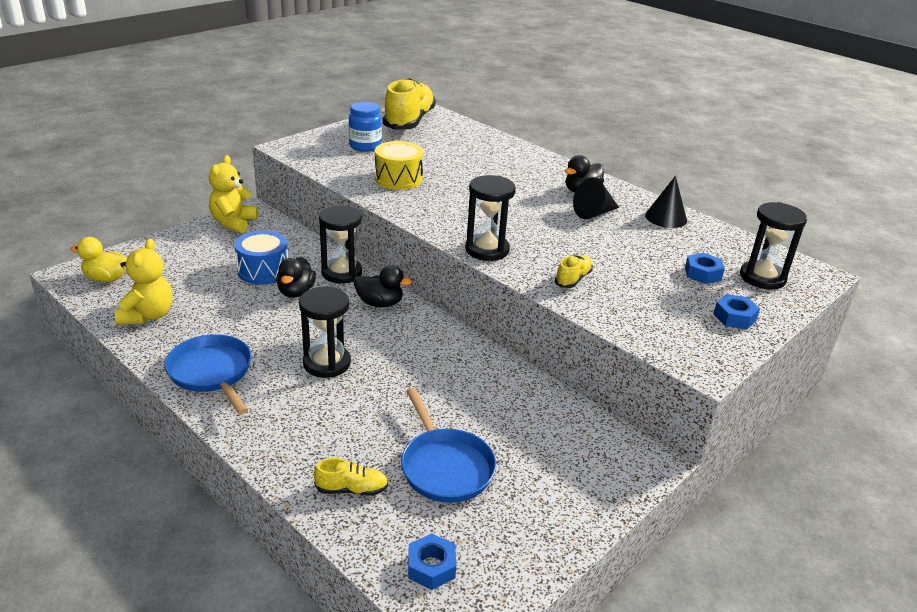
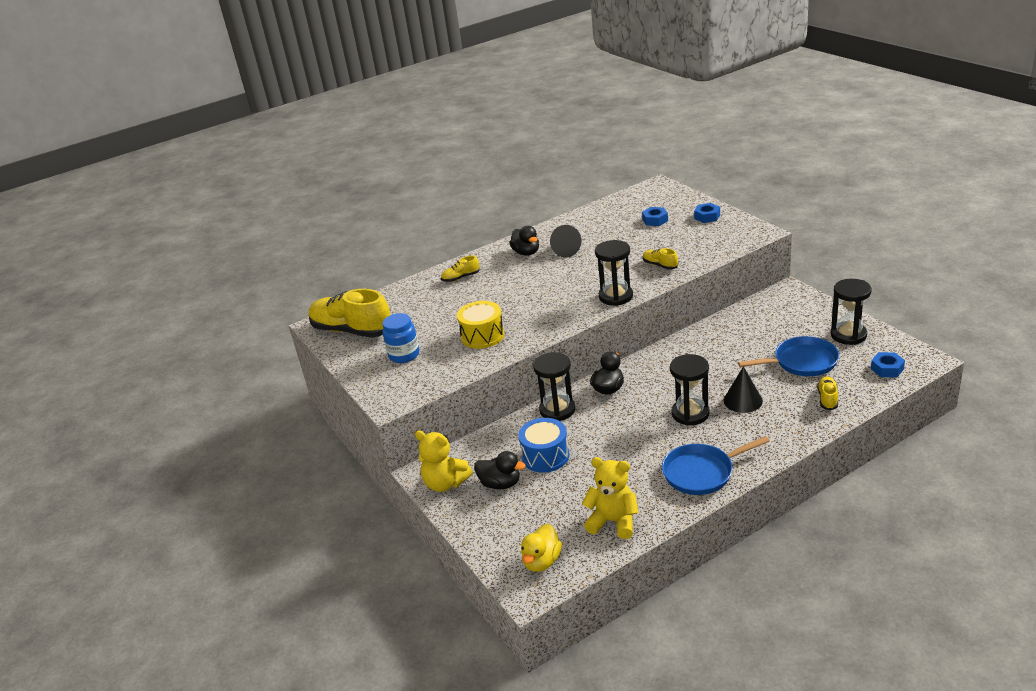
camera: 70 degrees left, 0 degrees up
(296, 292) = (585, 434): black duck -> black duck (500, 484)
(516, 160) = (461, 278): none -> yellow shoe
(666, 218) = (576, 224): black cone -> black cone (743, 400)
(762, 278) = (661, 202): black hourglass -> black hourglass (848, 335)

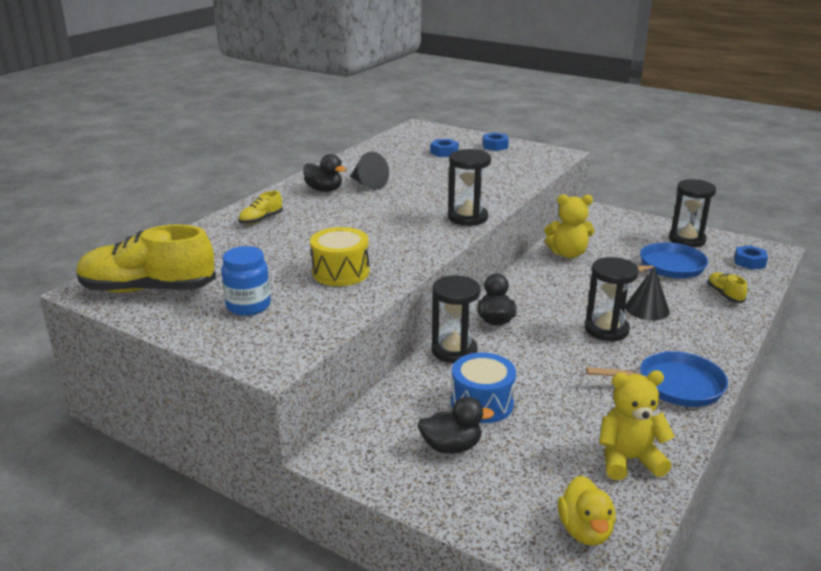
camera: 30 degrees left, 5 degrees down
(445, 483) = (375, 462): yellow teddy bear -> yellow teddy bear (567, 254)
(660, 265) = (488, 187): yellow shoe -> none
(702, 472) = (674, 385): blue pan -> blue pan turned 135 degrees counterclockwise

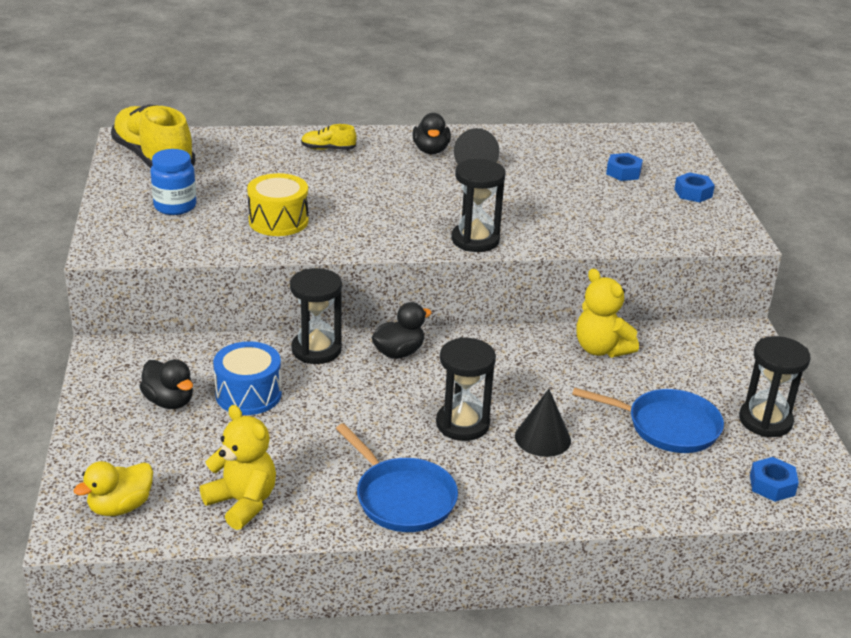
camera: 50 degrees right, 5 degrees up
(724, 295) = (652, 485): yellow shoe -> none

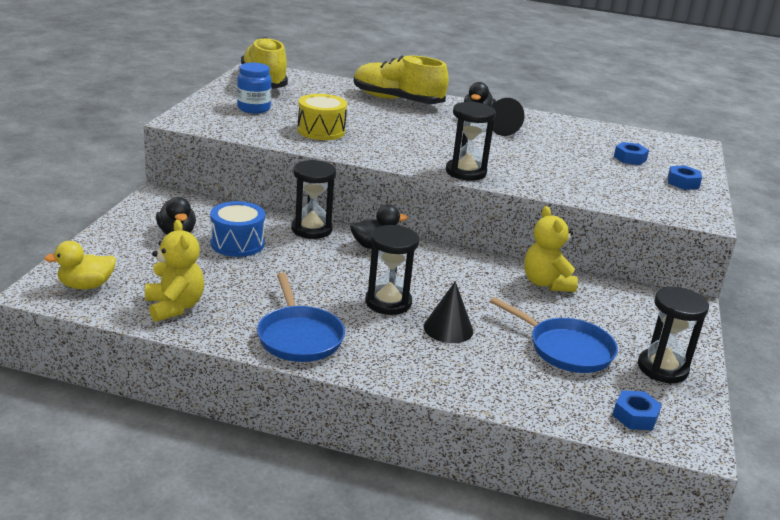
camera: 20 degrees right, 5 degrees down
(328, 149) = (397, 100): yellow shoe -> yellow shoe, size x2.25

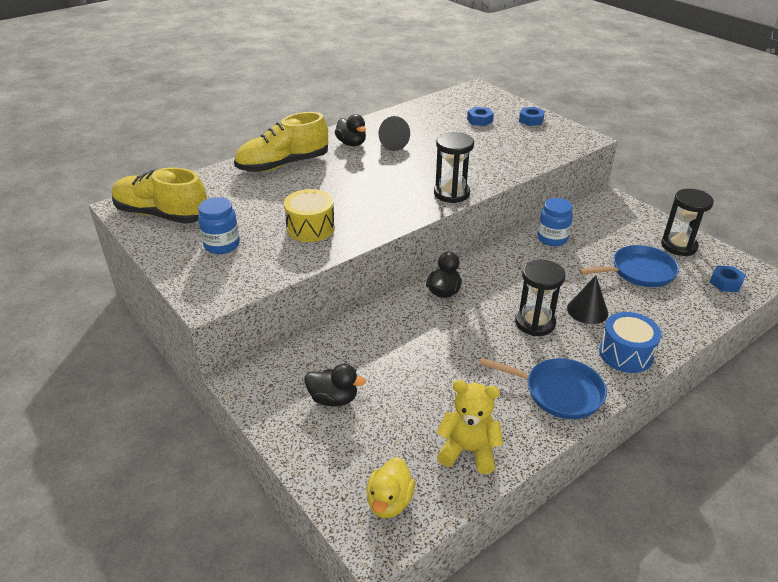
camera: 50 degrees left, 10 degrees up
(237, 243) = (382, 366): blue drum -> blue drum (625, 354)
(311, 229) = (391, 313): black hourglass -> none
(546, 283) = (552, 239): yellow teddy bear -> blue jar

